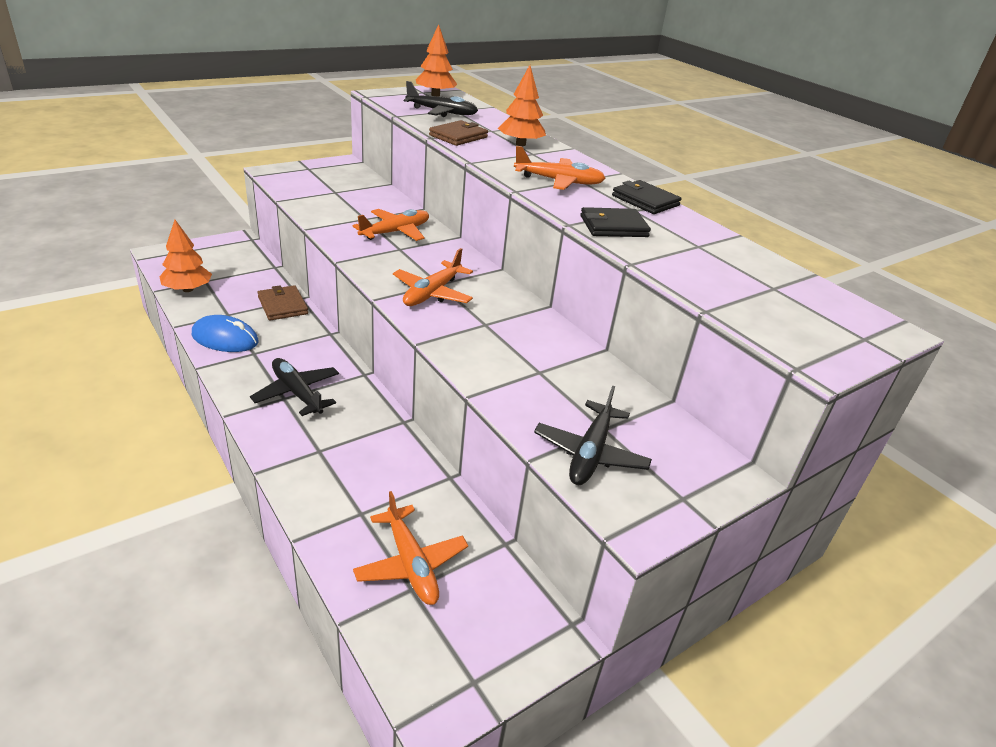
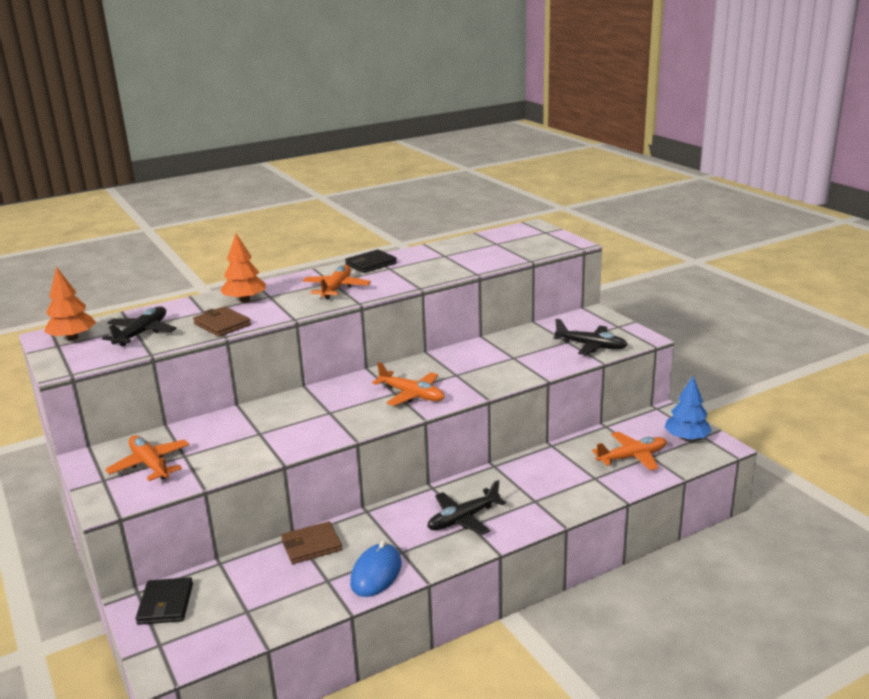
camera: 80 degrees left, 10 degrees down
(188, 289) = (268, 620): orange tree -> none
(395, 232) = (293, 415): orange plane -> orange plane (150, 464)
(466, 652) = (686, 438): none -> blue tree
(613, 226) = (420, 275): black wallet -> black wallet (165, 604)

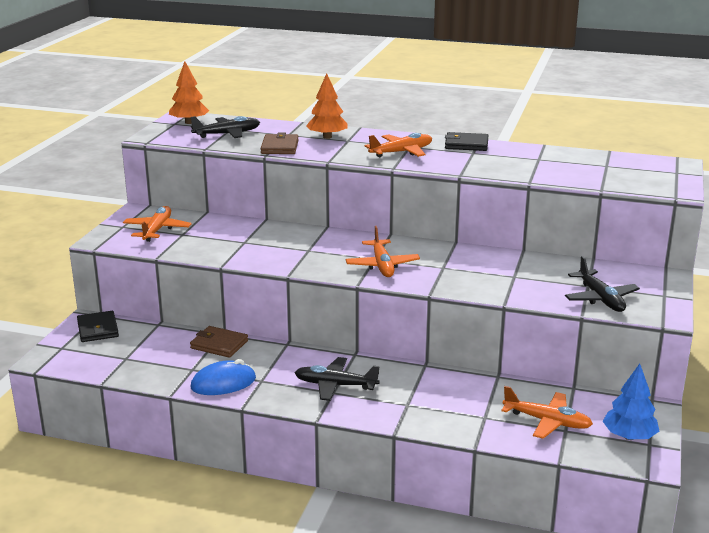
camera: 45 degrees right, 0 degrees up
(165, 604) = (98, 329): black wallet -> black wallet turned 60 degrees counterclockwise

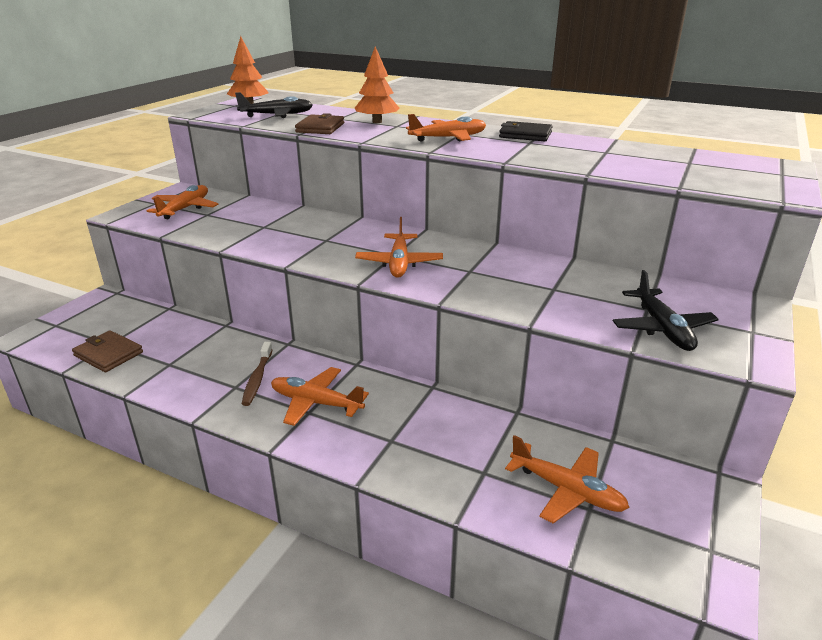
camera: 10 degrees right, 5 degrees up
(98, 329) = (106, 308): black wallet -> none
(219, 344) = (216, 337): brown wallet -> brown wallet (108, 354)
(223, 383) = (191, 385): blue mouse -> none
(276, 373) = (257, 379): none -> brown toothbrush
(335, 385) = (316, 403): black plane -> orange plane
(629, 436) = (681, 532): blue tree -> none

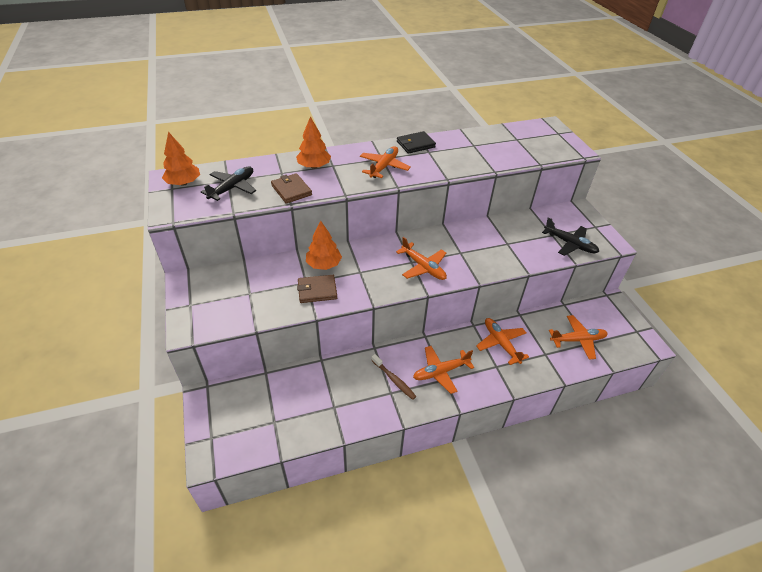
camera: 45 degrees left, 15 degrees up
(108, 354) = (287, 428): brown wallet -> brown wallet (317, 290)
(185, 209) = (224, 297): orange plane -> orange plane (501, 343)
(304, 222) = (324, 264): none -> orange tree

